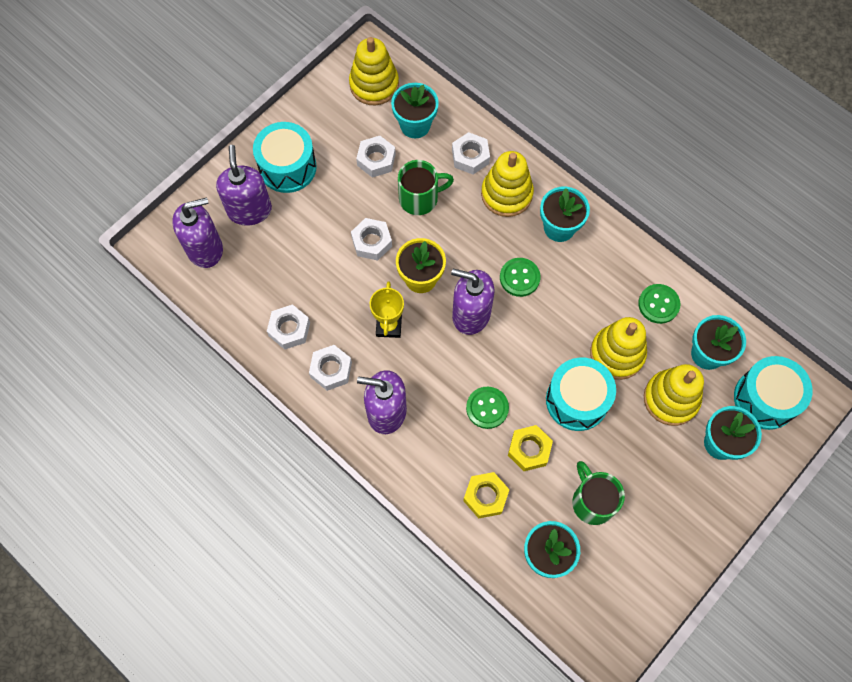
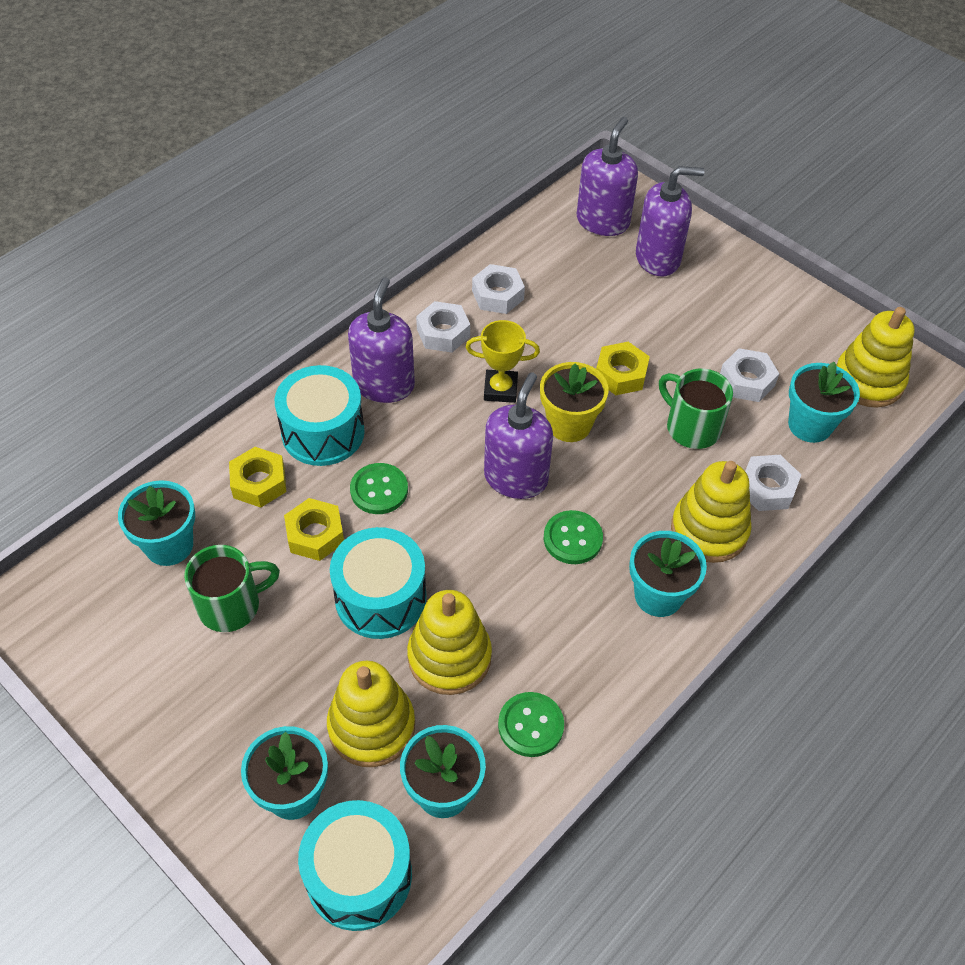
camera: 90 degrees right, 15 degrees down
(205, 249) = (603, 221): purple soap dispenser -> purple soap dispenser turned 135 degrees counterclockwise
(287, 167) = (723, 292): turquoise drum -> turquoise drum (323, 432)
(371, 242) = (621, 374): white nut -> yellow nut
(420, 198) = (691, 427): green mug -> green mug turned 150 degrees clockwise

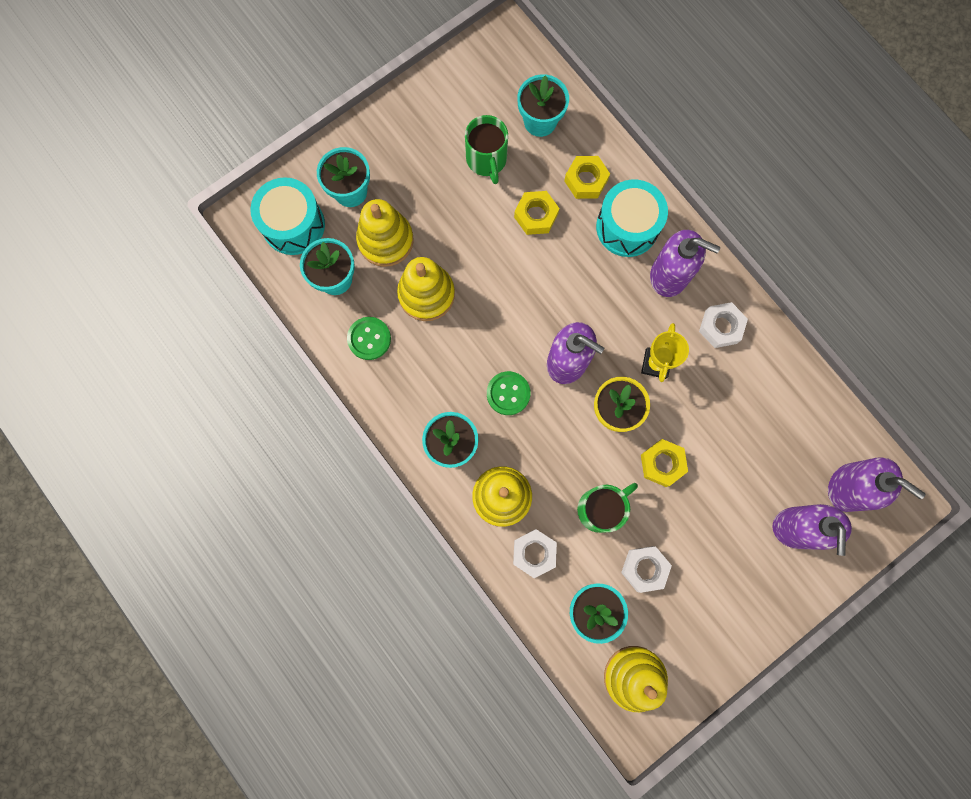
camera: 100 degrees right, 25 degrees up
(379, 490) = (569, 262): green button -> none
(380, 598) = (478, 254): turquoise drum -> none
(498, 295) = (760, 378): white nut -> none

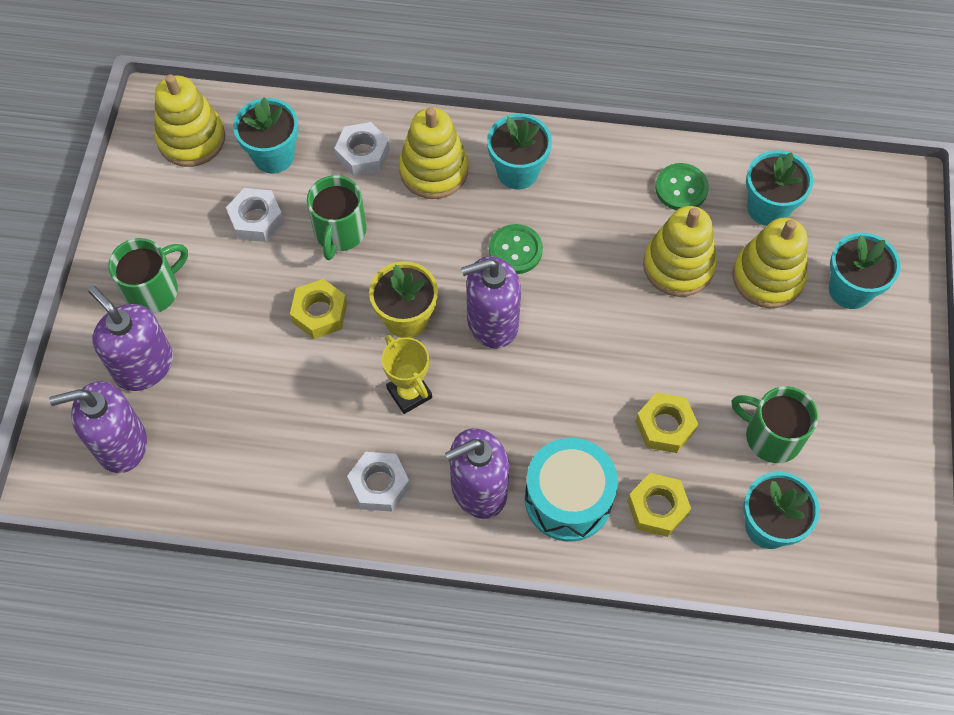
camera: 135 degrees right, 15 degrees down
(293, 225) = (858, 217): turquoise drum -> none
(750, 577) = (153, 290): none -> green mug

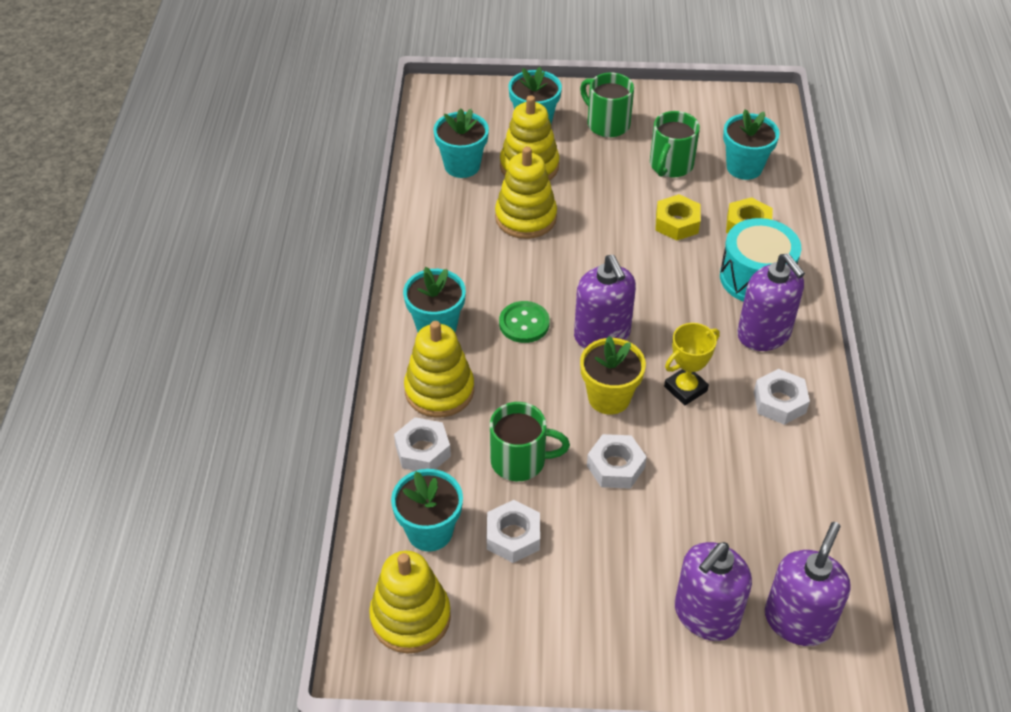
camera: 95 degrees left, 15 degrees down
(121, 444) = (798, 620): purple soap dispenser -> purple soap dispenser turned 135 degrees counterclockwise
(153, 290) = (614, 622): green mug -> green mug (607, 124)
(319, 313) = (615, 467): yellow nut -> white nut
(681, 188) = (446, 217): green button -> none

